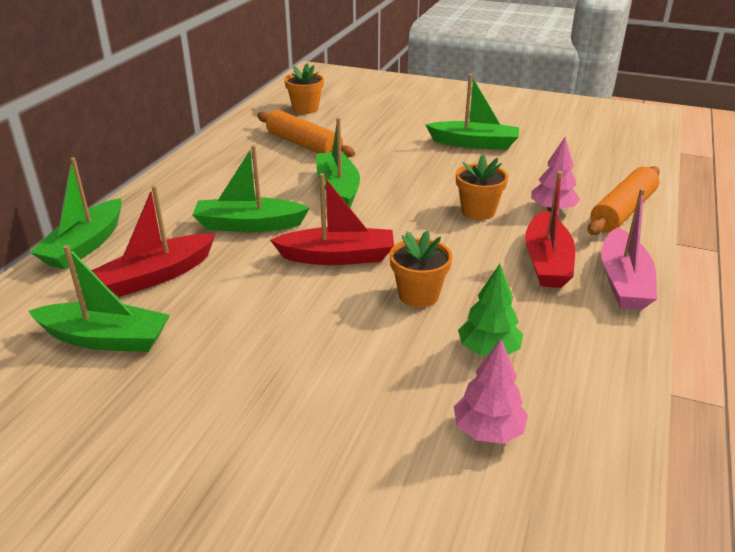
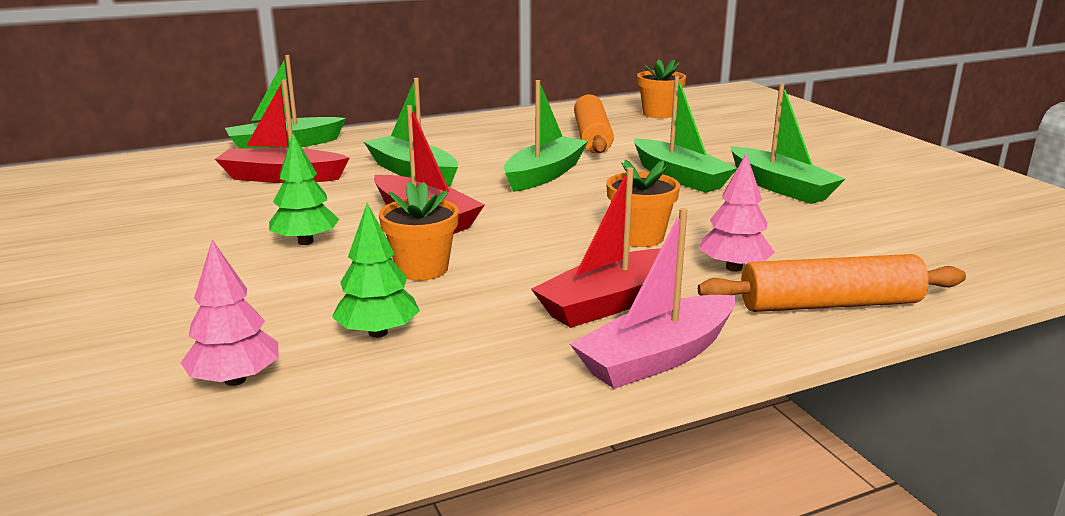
camera: 45 degrees right, 10 degrees down
(106, 339) = (173, 197): green boat -> green boat (679, 177)
(304, 317) = (306, 241): none -> green tree

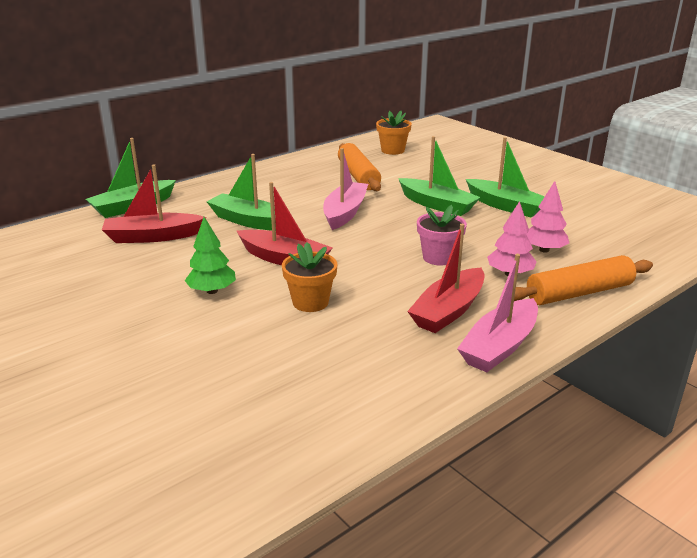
camera: 15 degrees left, 5 degrees up
(235, 380) = (243, 407): pink tree -> pink tree (544, 250)
(378, 333) = (314, 356): green tree -> none
(544, 174) = (345, 213): green boat -> pink boat
(639, 237) = (439, 257): orange flower pot -> pink flower pot

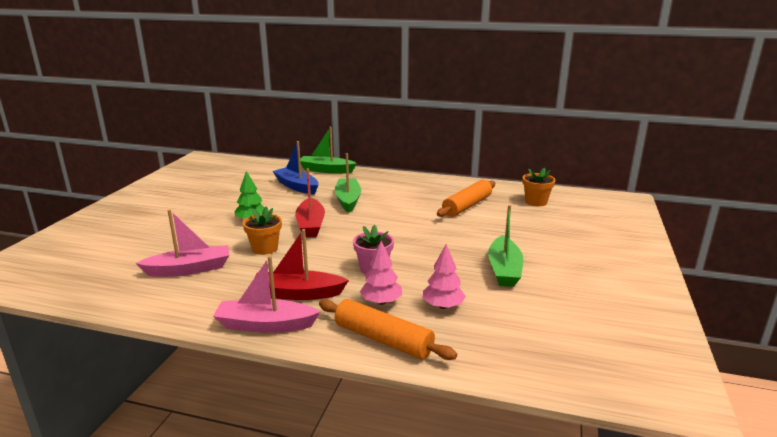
camera: 55 degrees right, 5 degrees down
(153, 237) = (297, 186): red boat -> blue boat
(345, 213) = (400, 220): pink boat -> pink boat (189, 269)
(437, 205) = (462, 244): green boat -> none

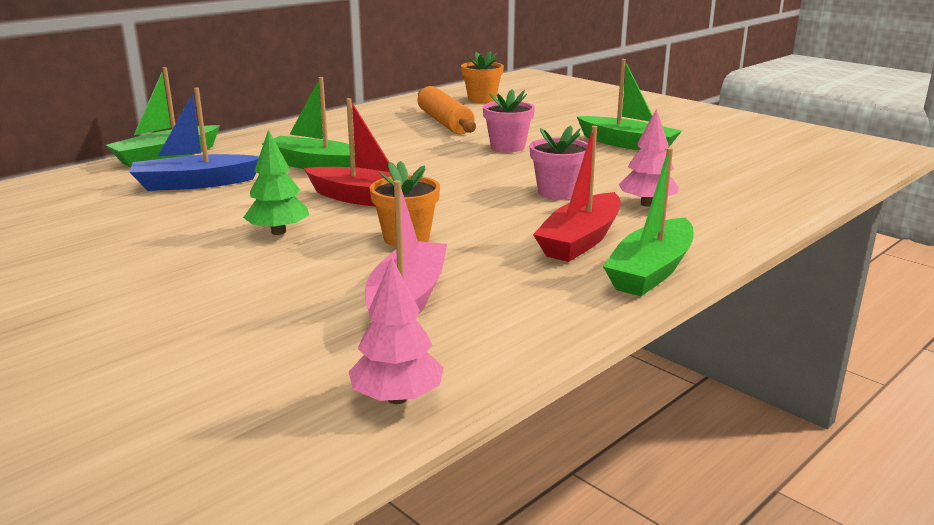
camera: 60 degrees left, 0 degrees up
(265, 325) = (651, 271): pink boat -> green boat
(383, 339) = (734, 218): orange rolling pin -> none
(442, 234) = (507, 147): none -> pink flower pot
(443, 306) = (682, 181): pink tree -> pink tree (397, 398)

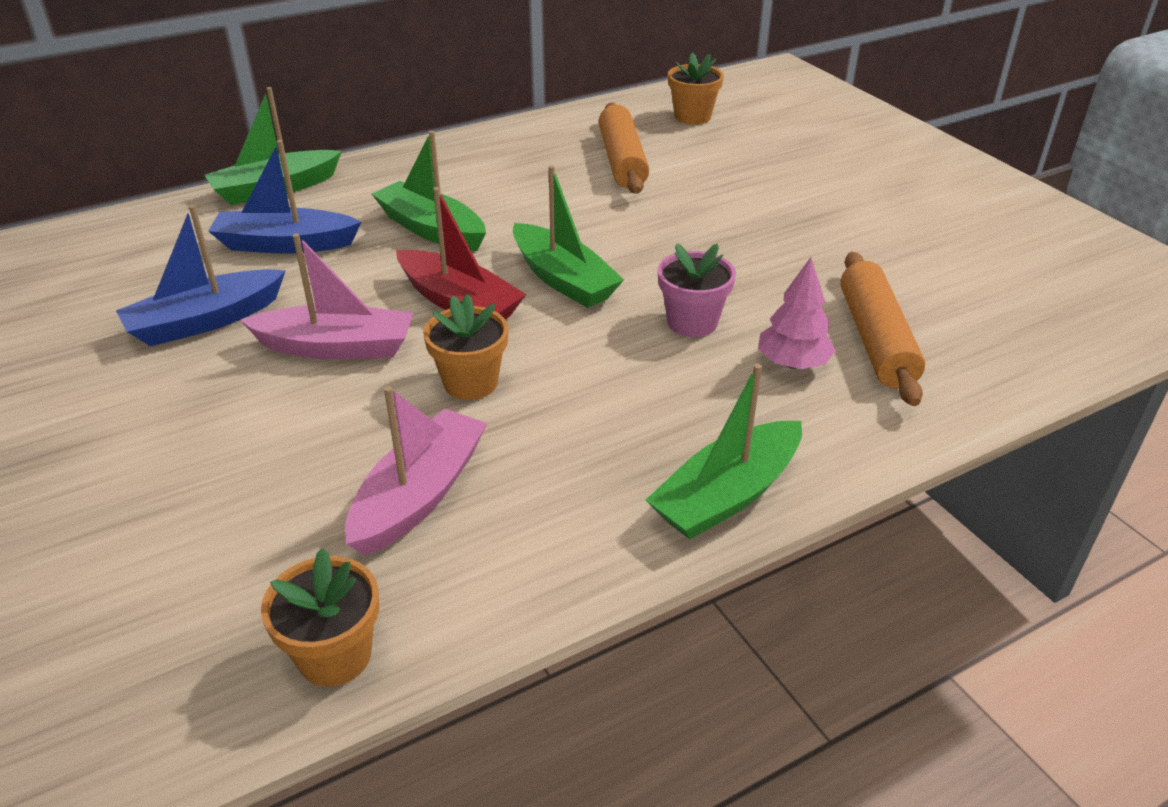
camera: 15 degrees right, 15 degrees up
(149, 230) = (205, 321): none -> blue boat
(278, 232) = (337, 347): green tree -> pink boat
(397, 398) = (335, 655): pink tree -> orange flower pot
(507, 147) = (675, 222): pink flower pot -> none
(580, 240) = (671, 421): red boat -> none
(627, 144) = (833, 236): green boat -> green boat (563, 279)
(696, 187) = (875, 340): none -> orange rolling pin

